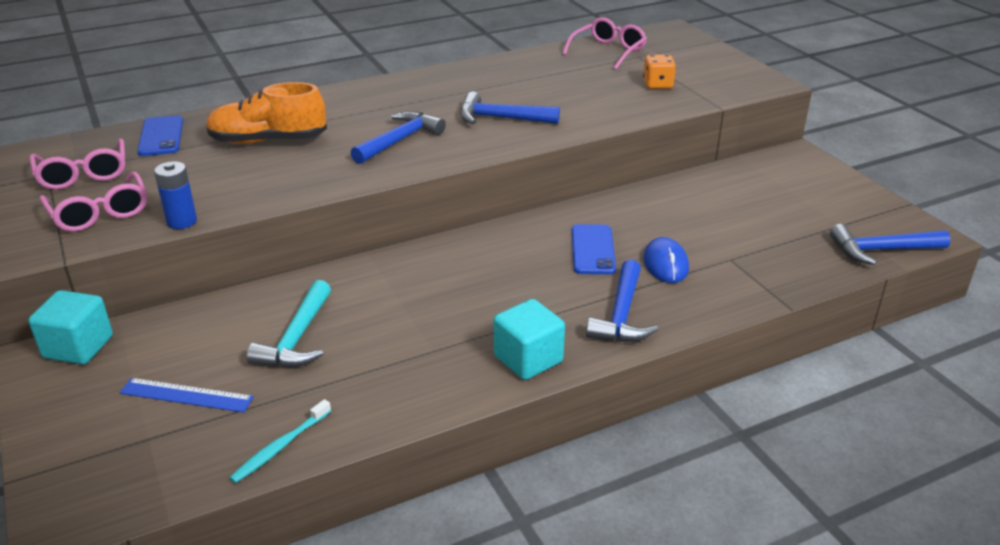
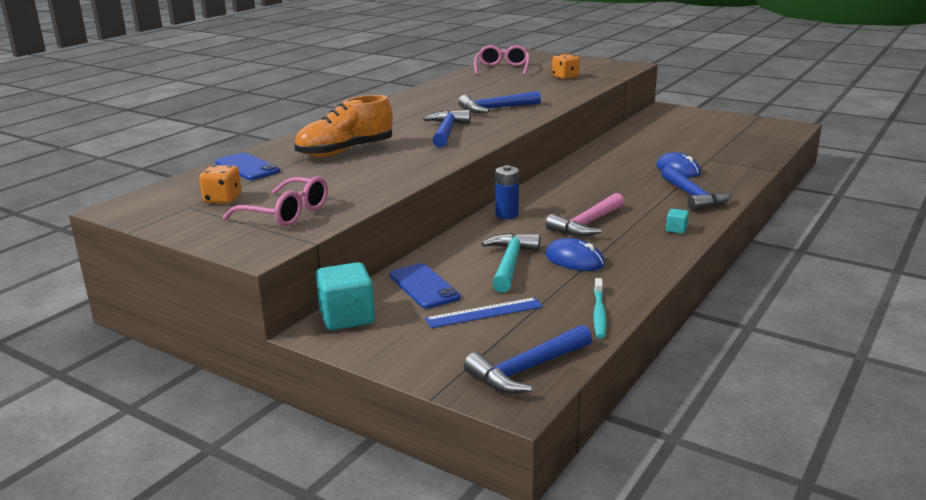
camera: 30 degrees left, 10 degrees down
(83, 174) = (223, 199): pink glasses -> orange dice
(182, 221) = (367, 201): blue battery -> blue battery (507, 215)
(297, 338) = (510, 263): turquoise hammer -> turquoise hammer turned 150 degrees counterclockwise
(361, 360) = (574, 260): none -> blue mouse
(446, 312) = (587, 224): none -> pink hammer
(528, 359) = (676, 229): turquoise cube -> turquoise cube, size x0.47
(593, 250) = (625, 174): blue phone -> blue phone (424, 286)
(881, 250) = (779, 137): blue hammer -> blue hammer (527, 370)

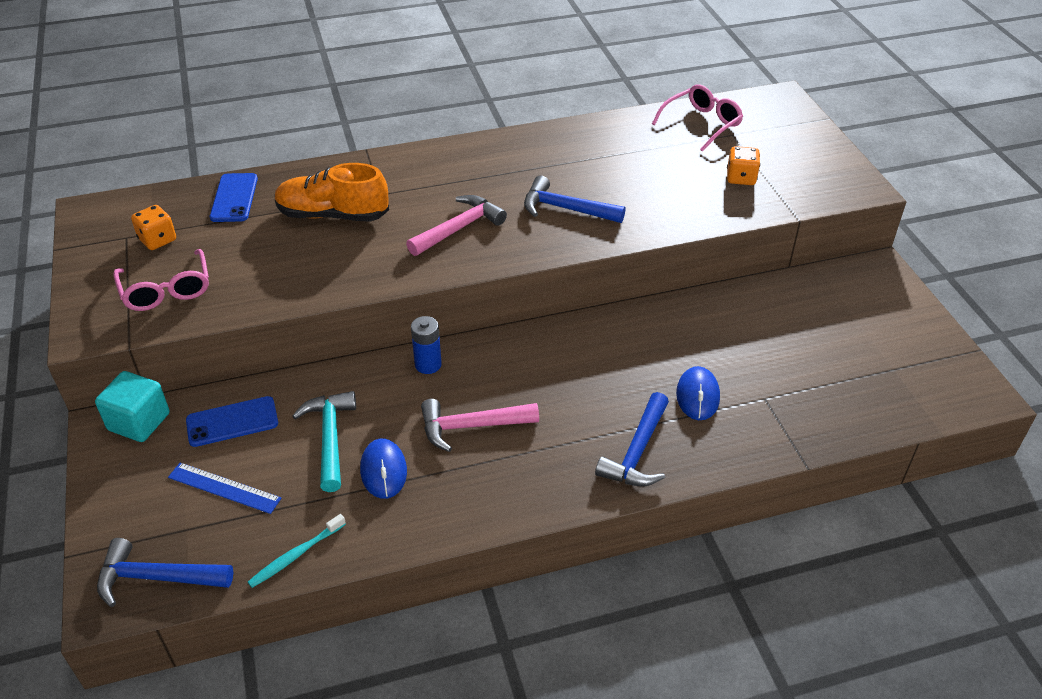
camera: 40 degrees right, 20 degrees up
(424, 286) = (232, 422): blue phone -> blue phone turned 60 degrees clockwise
(447, 131) = (459, 228): blue hammer -> pink hammer
(510, 263) = (330, 438): turquoise hammer -> turquoise hammer turned 60 degrees counterclockwise
(676, 229) = (535, 491): turquoise cube -> none

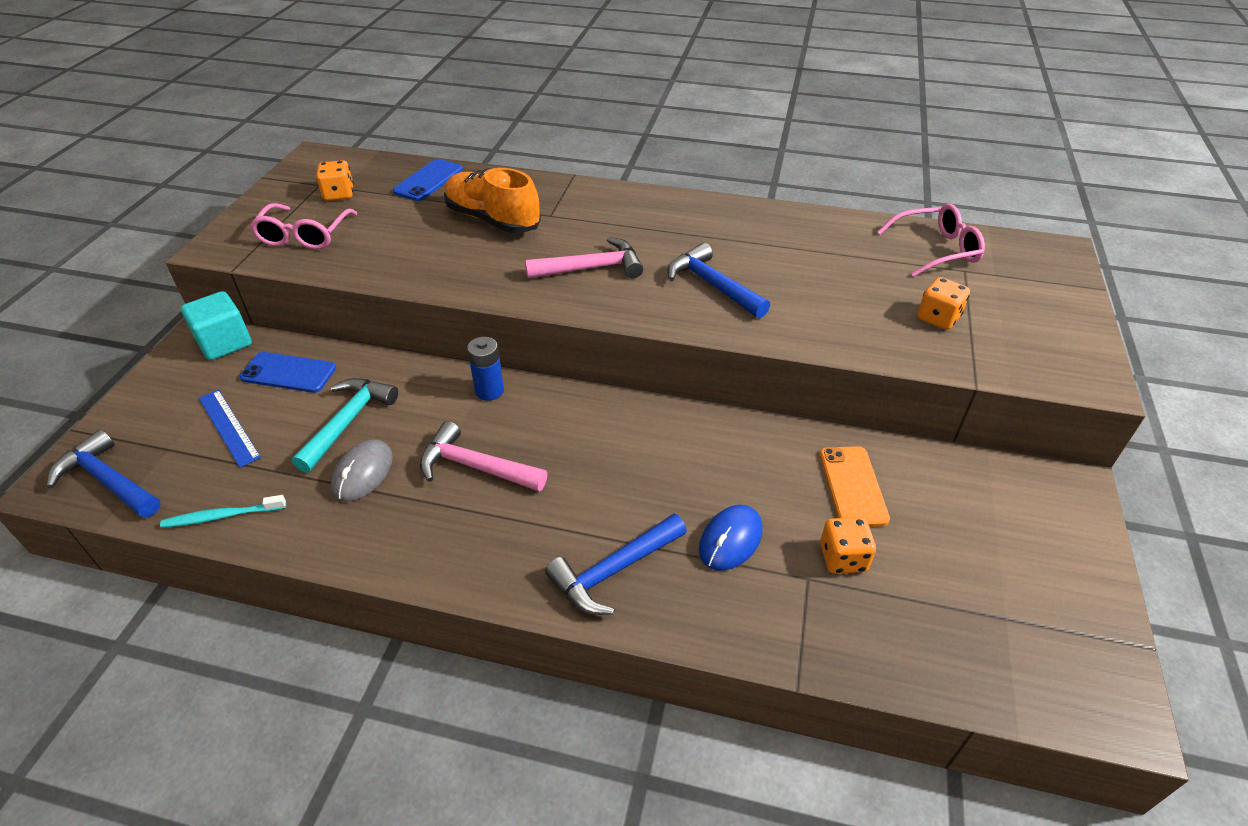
camera: 30 degrees right, 0 degrees up
(383, 470) = (363, 473): blue mouse -> grey mouse
(748, 324) = (853, 486): none -> orange phone
(776, 375) = (843, 558): none -> orange dice

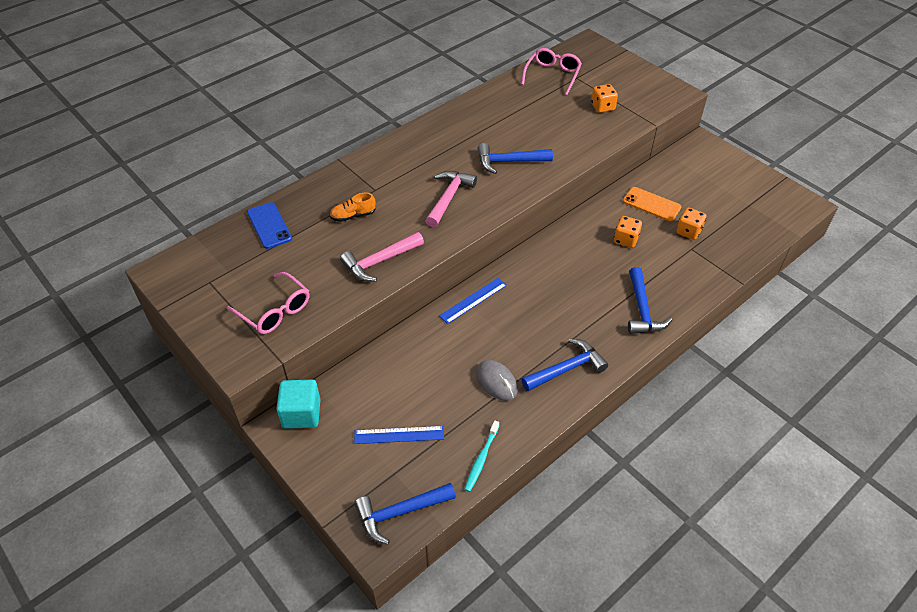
camera: 55 degrees left, 5 degrees up
(288, 373) = (369, 388): blue phone -> none
(339, 194) = (236, 276): orange dice -> orange dice (626, 239)
(348, 422) = (445, 374): turquoise hammer -> none
(431, 533) = (566, 369): none -> blue hammer
(475, 467) = (531, 331): pink hammer -> pink hammer (380, 261)
(489, 391) = (473, 300): blue battery -> blue ruler
(492, 220) = (353, 215): orange shoe -> orange shoe, size x0.52
(730, 540) = (652, 261): blue mouse -> none

